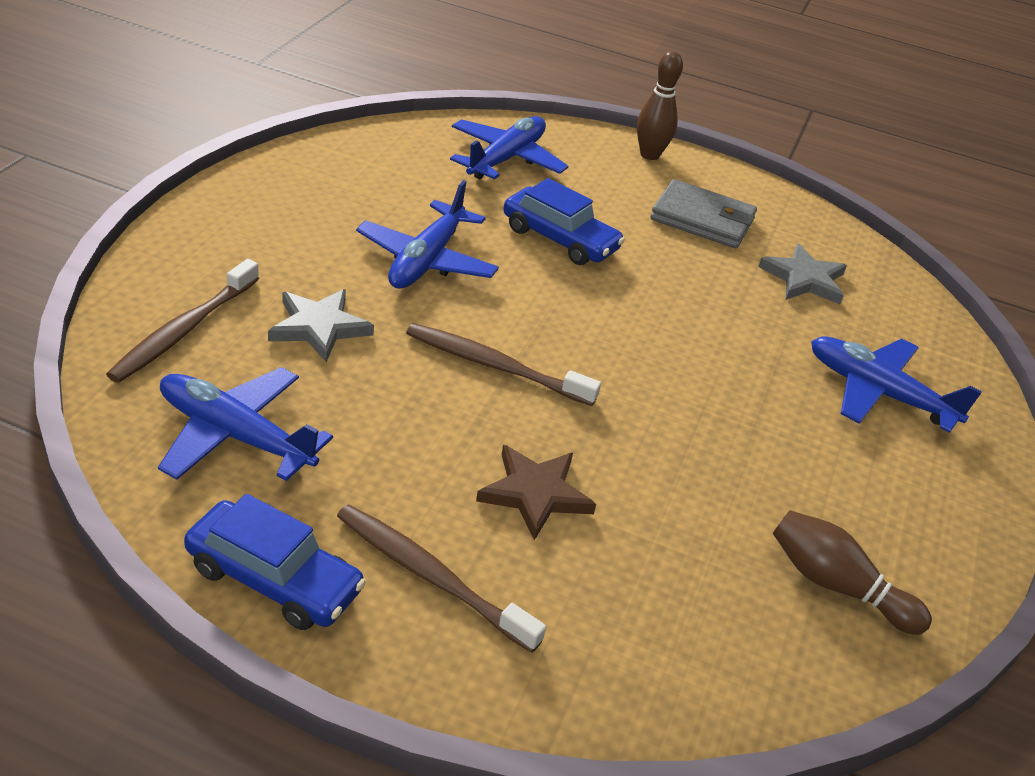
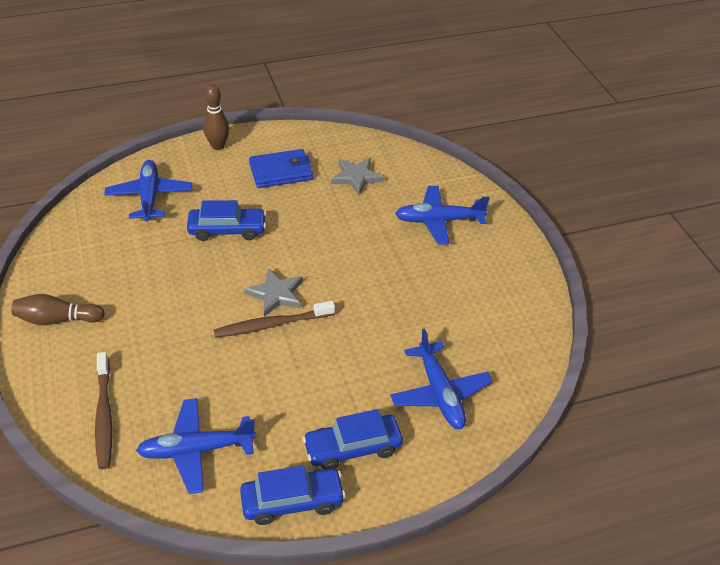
camera: 35 degrees left, 5 degrees up
(319, 327) = (168, 364): grey star -> grey star (276, 294)
(426, 260) = (177, 288): blue plane -> blue plane (440, 393)
(431, 576) = (353, 448): brown toothbrush -> blue car
(535, 493) = (354, 376): brown star -> none
(702, 219) = (281, 172): grey wallet -> blue wallet
(837, 585) = (502, 329): brown bowling pin -> brown bowling pin (57, 319)

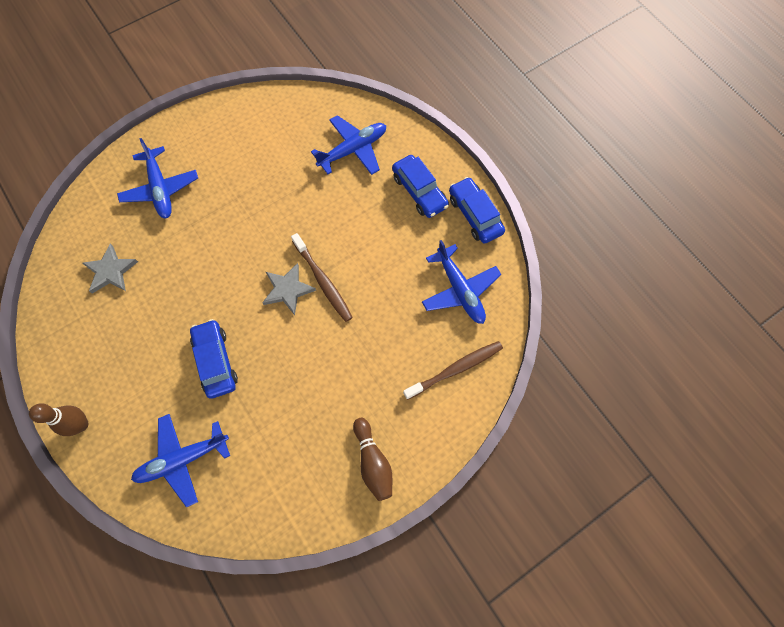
camera: 105 degrees left, 25 degrees up
(281, 172) = (115, 344): blue wallet -> none

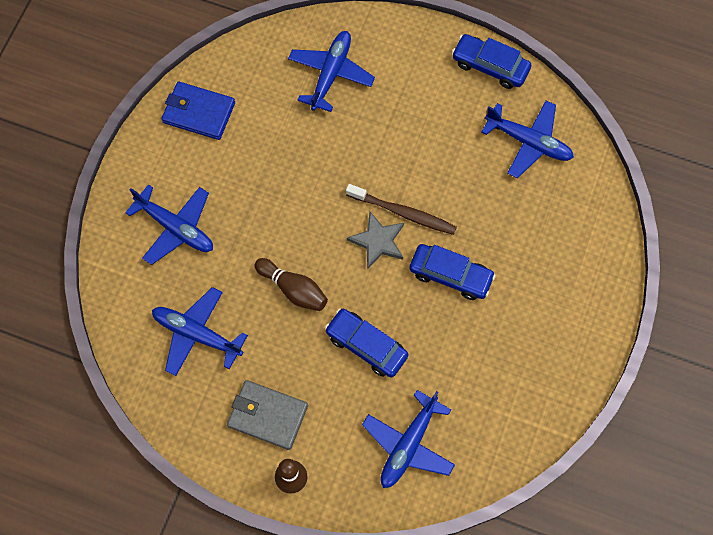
camera: 35 degrees left, 0 degrees up
(106, 363) = (268, 416): none -> grey wallet
(111, 271) = (197, 334): grey star -> blue plane
(242, 121) = (199, 113): none -> blue wallet
(373, 462) = (569, 334): brown bowling pin -> brown bowling pin (293, 289)
(419, 191) = (424, 75): blue car -> blue car (450, 275)
(455, 369) = (577, 213): brown toothbrush -> none

